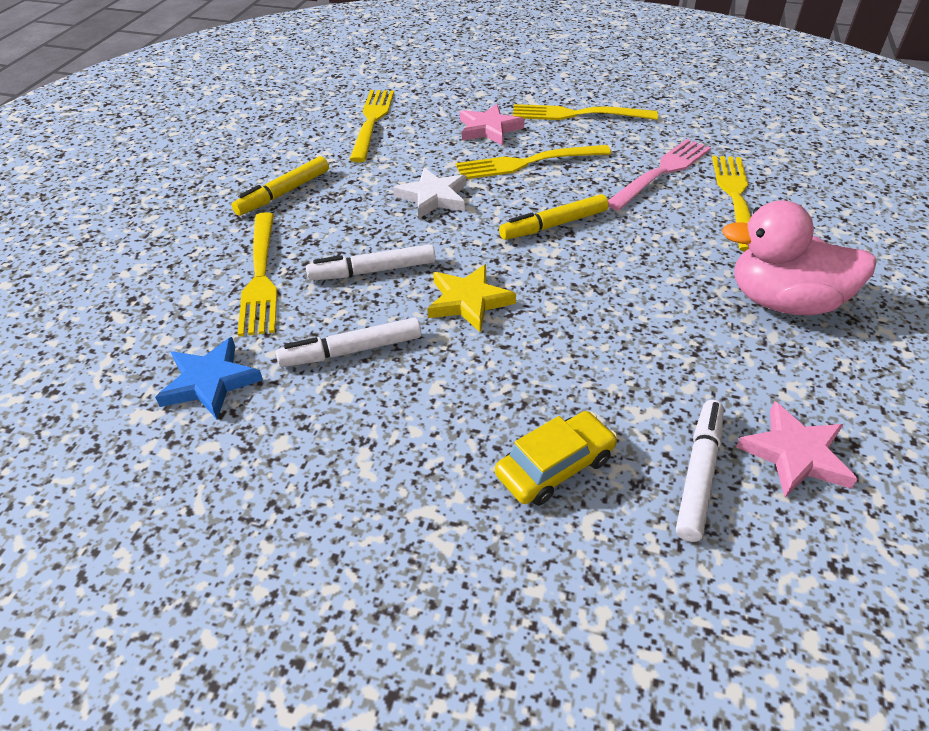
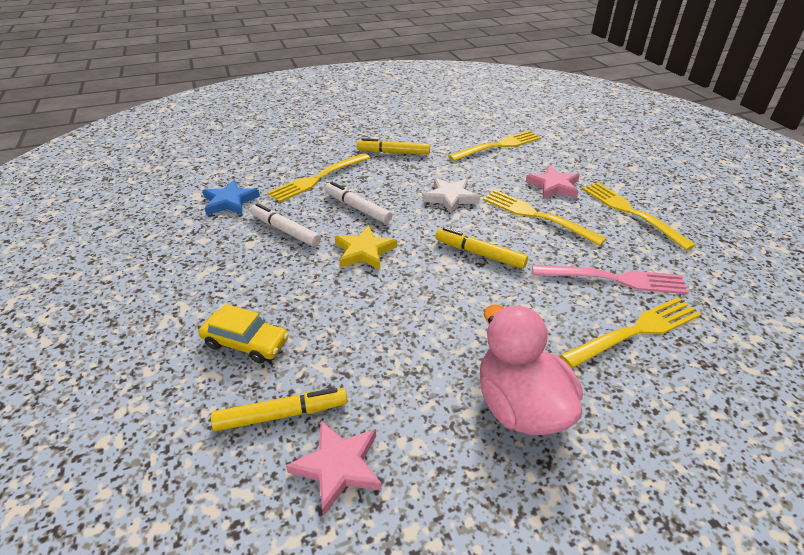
camera: 55 degrees right, 5 degrees down
(698, 474) = (282, 414): white marker -> yellow marker

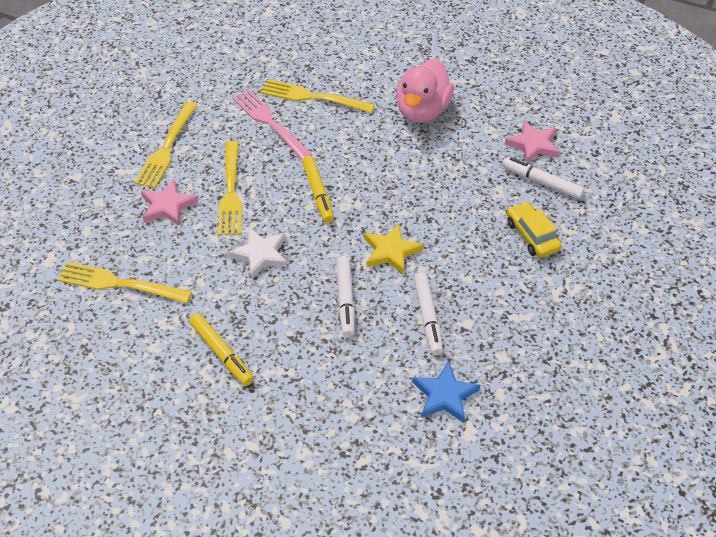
camera: 135 degrees left, 10 degrees up
(282, 414) = (542, 182): yellow marker -> white marker
(318, 178) = (335, 368): yellow fork -> none

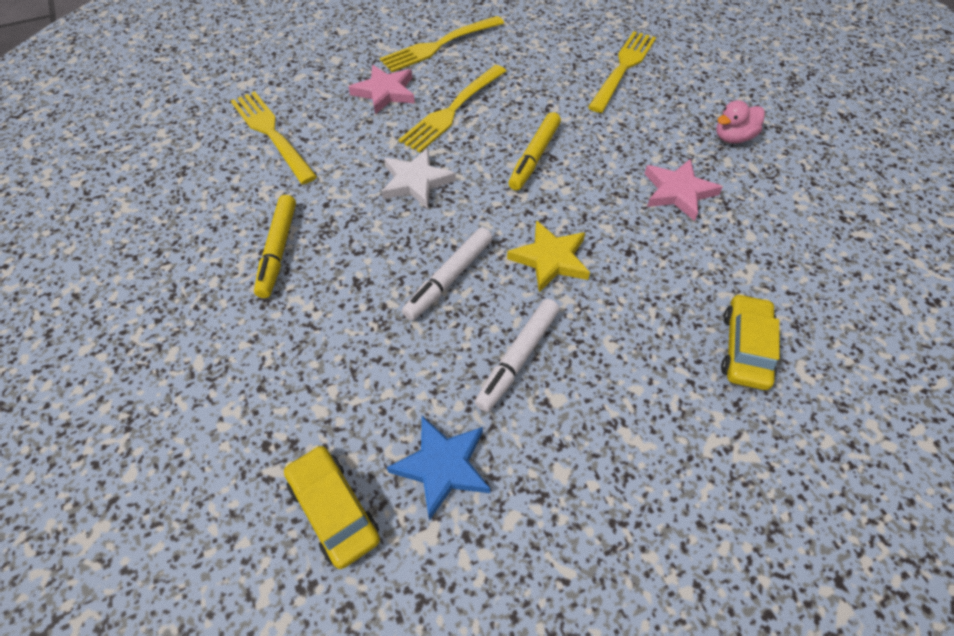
camera: 40 degrees right, 5 degrees up
(270, 123) = (555, 70): pink fork -> none
(313, 97) = (623, 68): yellow fork -> yellow fork turned 60 degrees clockwise
(413, 453) = (334, 510): none -> yellow car
(422, 111) = (733, 137): pink duck -> pink duck, size x0.52
(533, 145) = (846, 243): pink star -> pink star (678, 192)
(542, 182) = (818, 293): white marker -> none

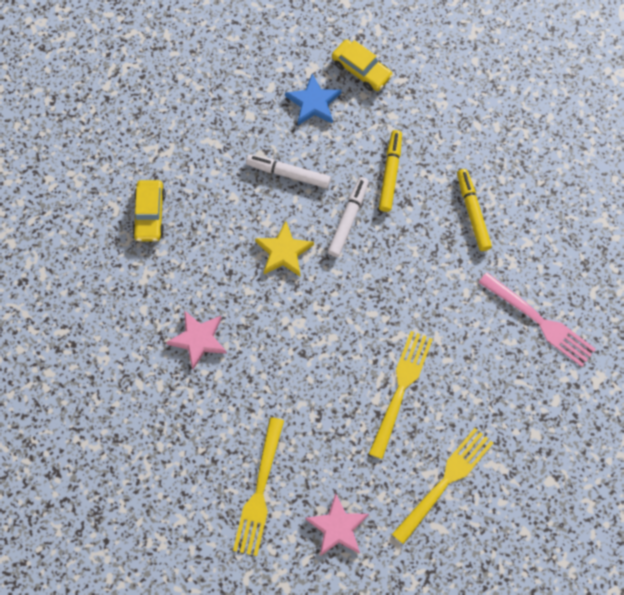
camera: 165 degrees right, 15 degrees up
(271, 134) = (539, 321): yellow fork -> pink fork
(385, 92) = (468, 397): pink star -> pink star (337, 527)
(416, 182) = (402, 299): white star -> none
(518, 358) = (288, 174): white marker -> white marker turned 90 degrees counterclockwise
(534, 157) = (317, 349): yellow marker -> yellow marker (390, 173)
(733, 137) = (155, 415): pink duck -> none

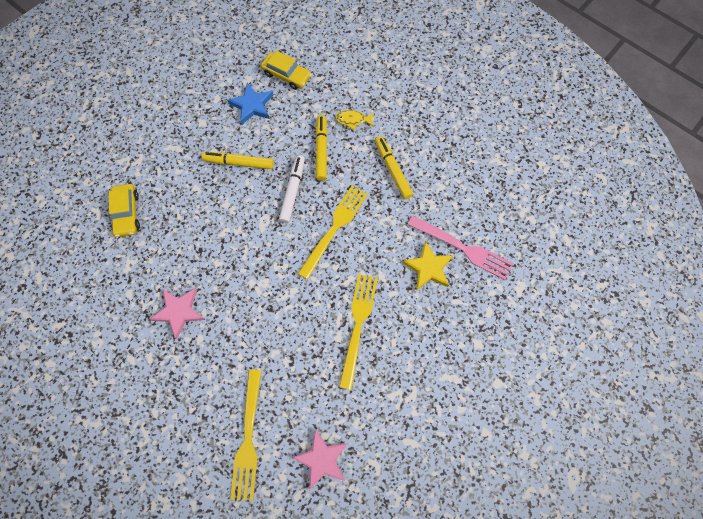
camera: 10 degrees left, 0 degrees up
(283, 252) = (243, 226): yellow star -> yellow star (428, 268)
(288, 174) = (239, 163): white marker -> yellow marker
(434, 141) = (353, 120): none -> yellow fish
(445, 482) = (409, 400): yellow fork -> yellow fork (334, 228)

